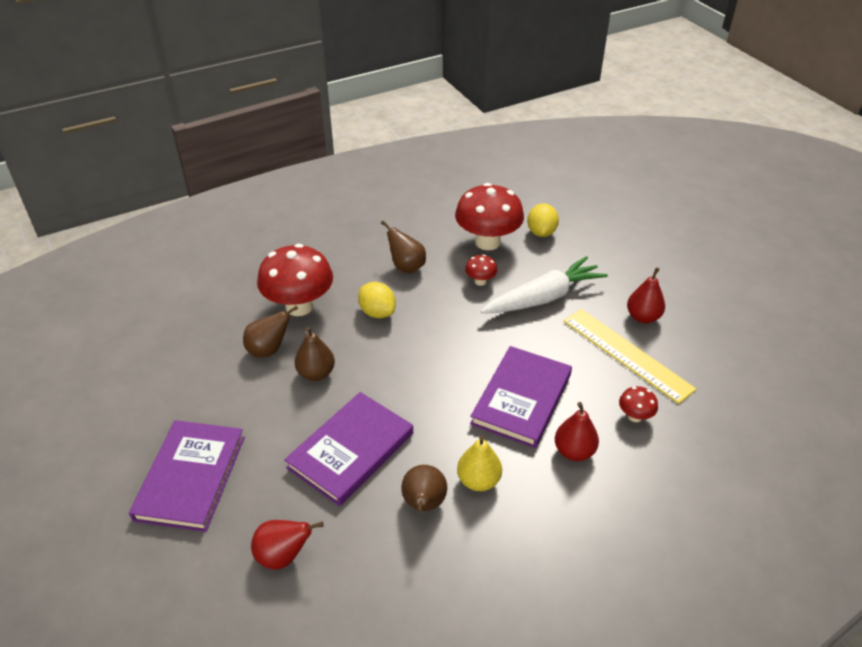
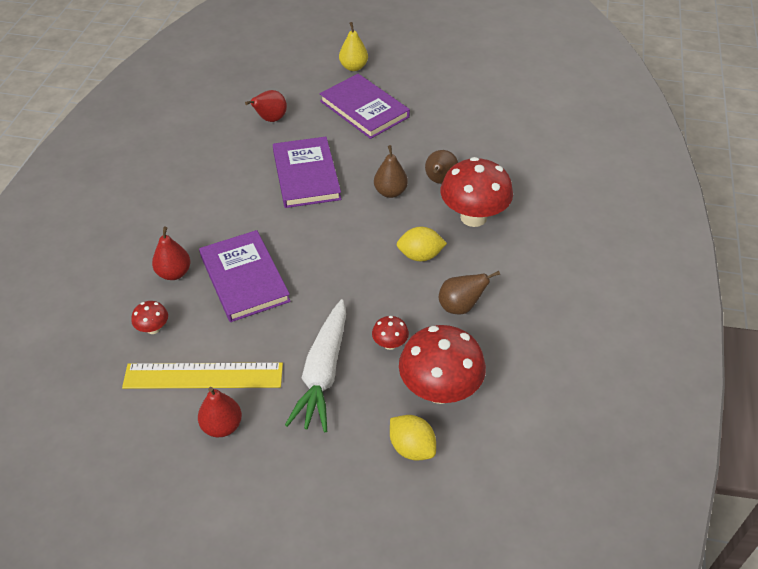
camera: 130 degrees right, 5 degrees up
(423, 504) = (231, 183): brown pear -> none
(478, 480) = (215, 215): yellow pear -> yellow pear (353, 67)

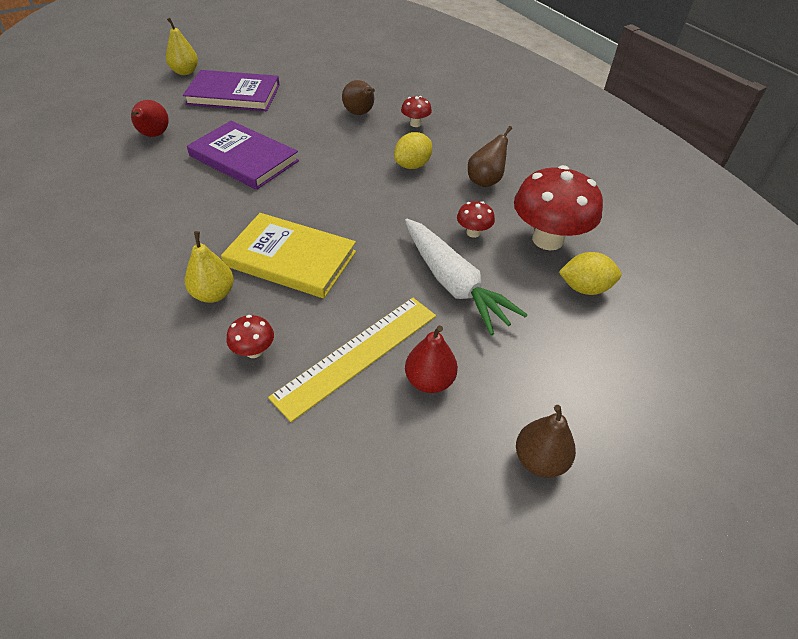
camera: 45 degrees left, 0 degrees up
(174, 273) = (213, 294): red pear -> yellow pear
(244, 278) = (290, 259): purple book -> yellow book
(390, 192) = (332, 137): brown pear -> brown pear (539, 460)
(473, 217) = (415, 124): red mushroom -> red mushroom, size x0.45

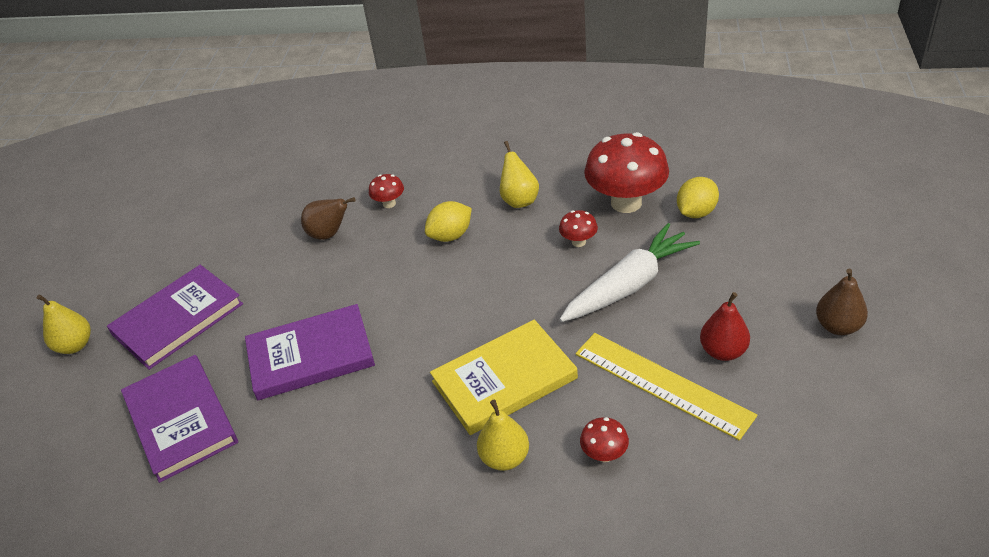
camera: 45 degrees left, 5 degrees down
(154, 135) = (181, 420): red pear -> purple book
(357, 355) = (662, 384): yellow ruler -> yellow ruler turned 45 degrees counterclockwise
(412, 165) = (450, 236): yellow lemon -> yellow lemon turned 60 degrees clockwise
(453, 284) = (629, 285): white carrot -> white carrot turned 45 degrees counterclockwise
(485, 181) = (519, 200): brown pear -> yellow pear

